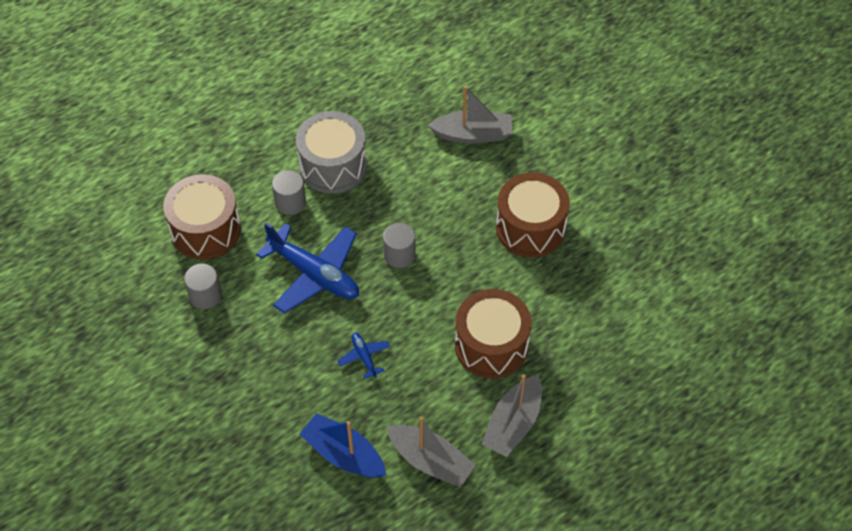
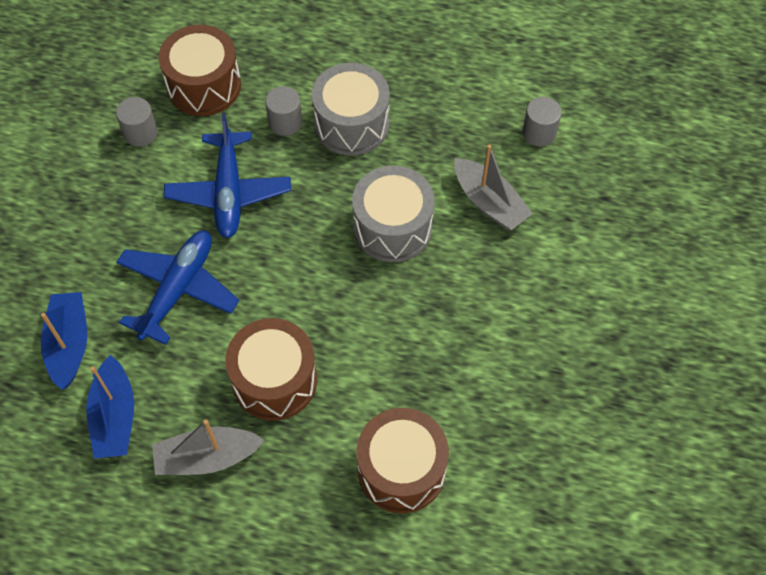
camera: 50 degrees right, 5 degrees up
(364, 357) = (178, 289): blue plane -> blue plane, size x2.19
(399, 255) = (305, 240): grey cylinder -> grey cylinder (539, 132)
(430, 461) = (115, 417): grey boat -> blue boat
(439, 199) = (392, 227): none -> grey drum
(530, 227) = (431, 321): brown drum -> brown drum (401, 470)

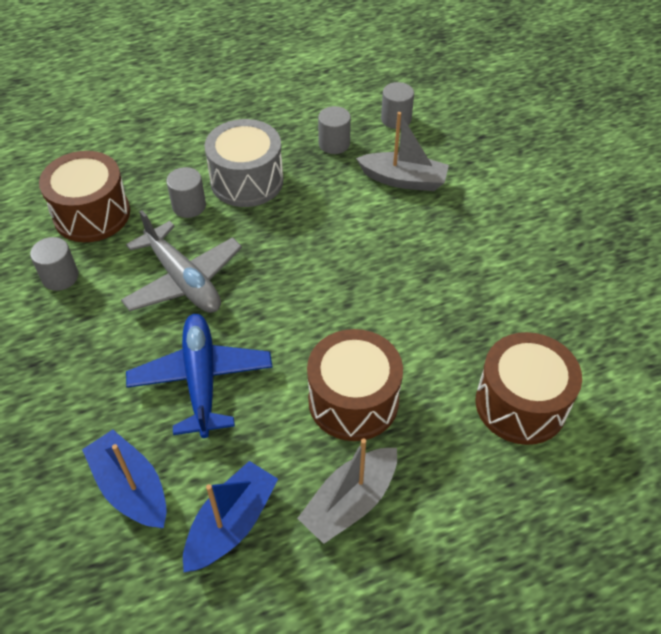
camera: 35 degrees left, 10 degrees down
(115, 417) = (231, 524): blue boat -> blue boat turned 105 degrees counterclockwise
(229, 192) = (183, 280): blue plane -> grey plane
(392, 227) = (346, 234): grey drum -> none
(458, 128) = (334, 144): none -> grey cylinder

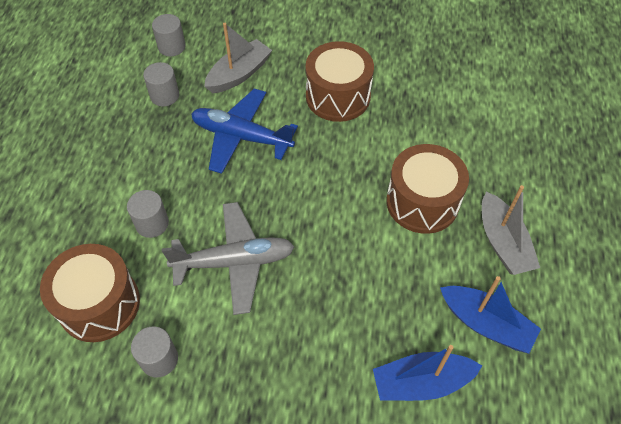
camera: 60 degrees left, 5 degrees up
(201, 380) = (346, 291): blue plane -> blue plane (241, 137)
(231, 524) = (486, 324): blue boat -> blue boat turned 150 degrees clockwise
(247, 181) = (157, 170): grey drum -> none
(520, 404) = (476, 115): brown drum -> brown drum (338, 96)

